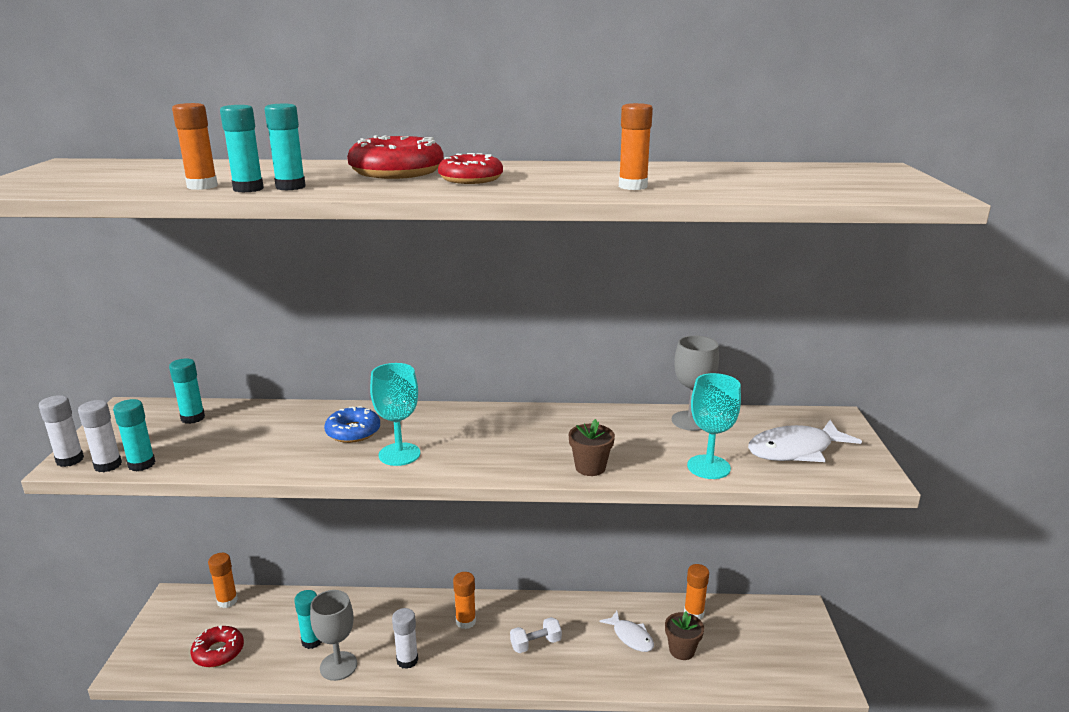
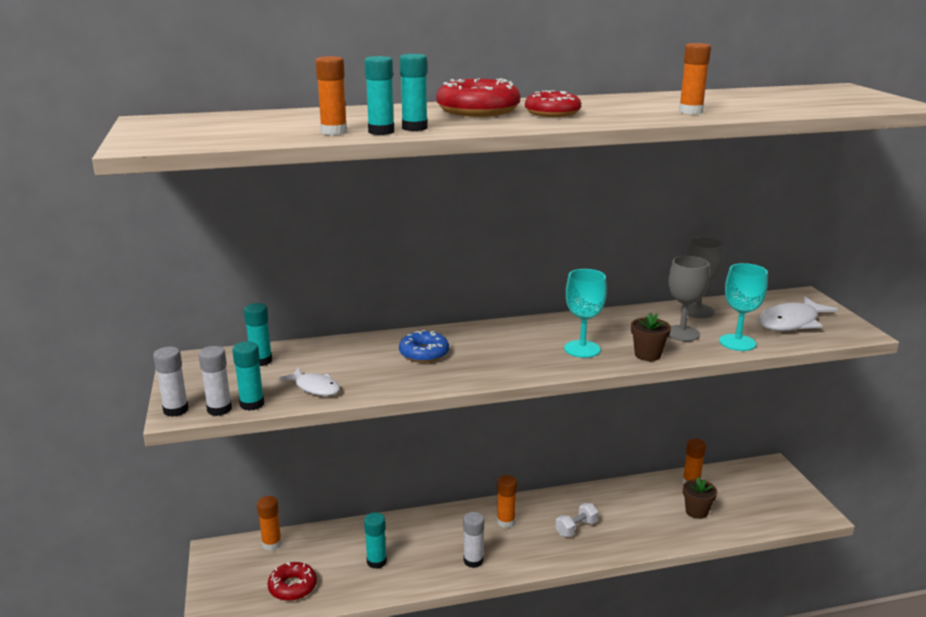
camera: 15 degrees left, 0 degrees up
(338, 666) = (414, 577): grey goblet -> grey goblet (682, 333)
(399, 454) = (481, 365): turquoise goblet -> turquoise goblet (582, 349)
(631, 637) = (651, 509): white fish -> white fish (315, 387)

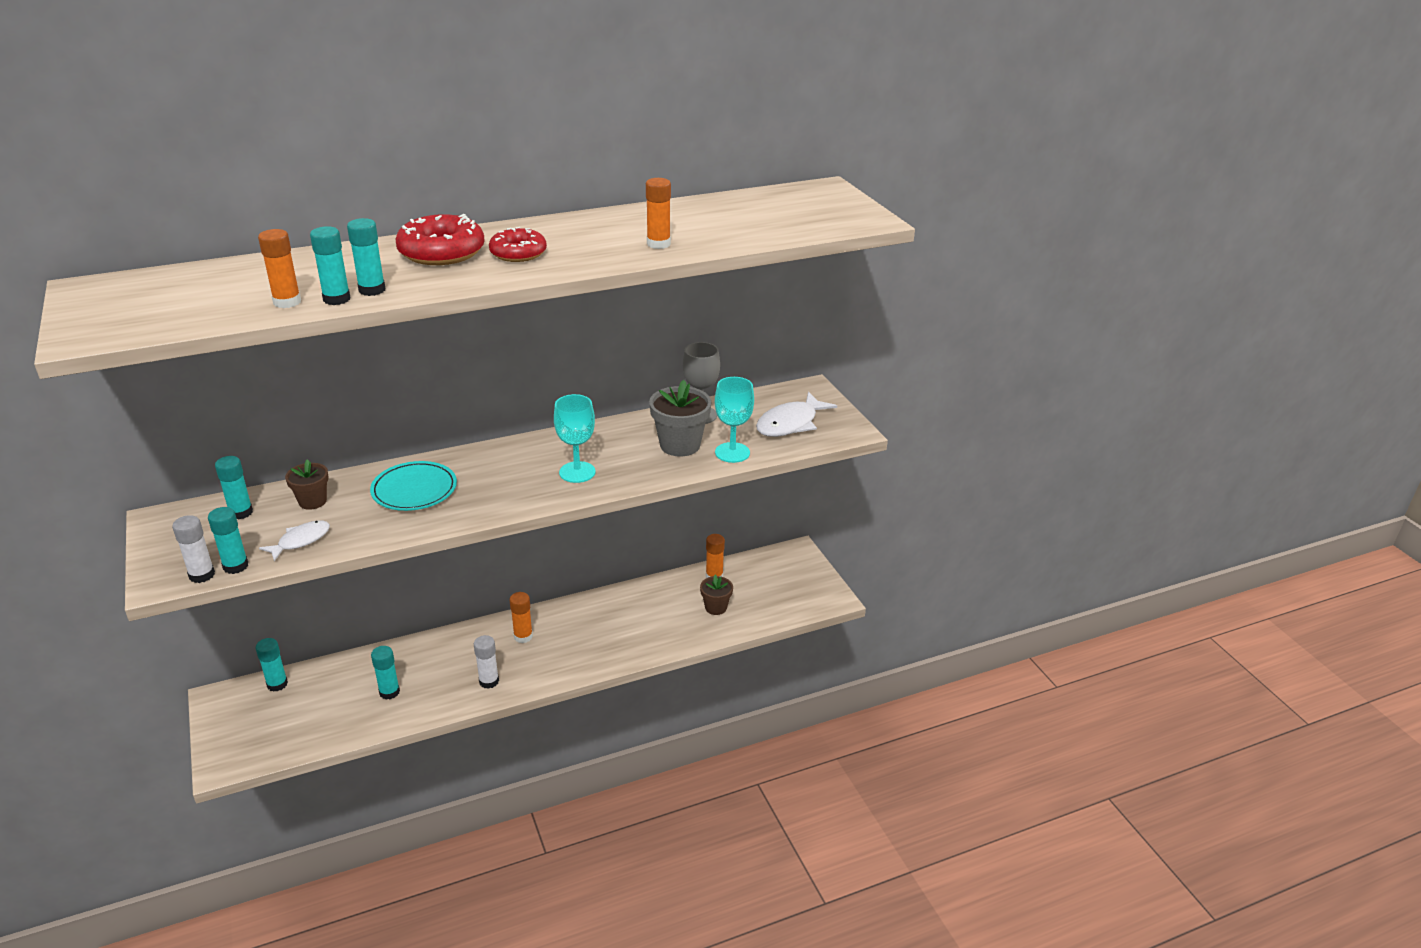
camera: 10 degrees left, 10 degrees up
(176, 410) = (155, 580): white glue stick -> none
(272, 544) = (277, 684): orange glue stick -> turquoise glue stick
(292, 587) = (303, 727): red donut -> none
(315, 387) = (301, 541): white fish -> white fish turned 75 degrees counterclockwise
(424, 353) = (414, 490): blue donut -> turquoise plate
(576, 528) = (594, 637): white dumbbell -> none
(647, 355) = (641, 474): brown flower pot -> brown flower pot (312, 501)
(682, 333) = (680, 445): grey goblet -> grey flower pot

